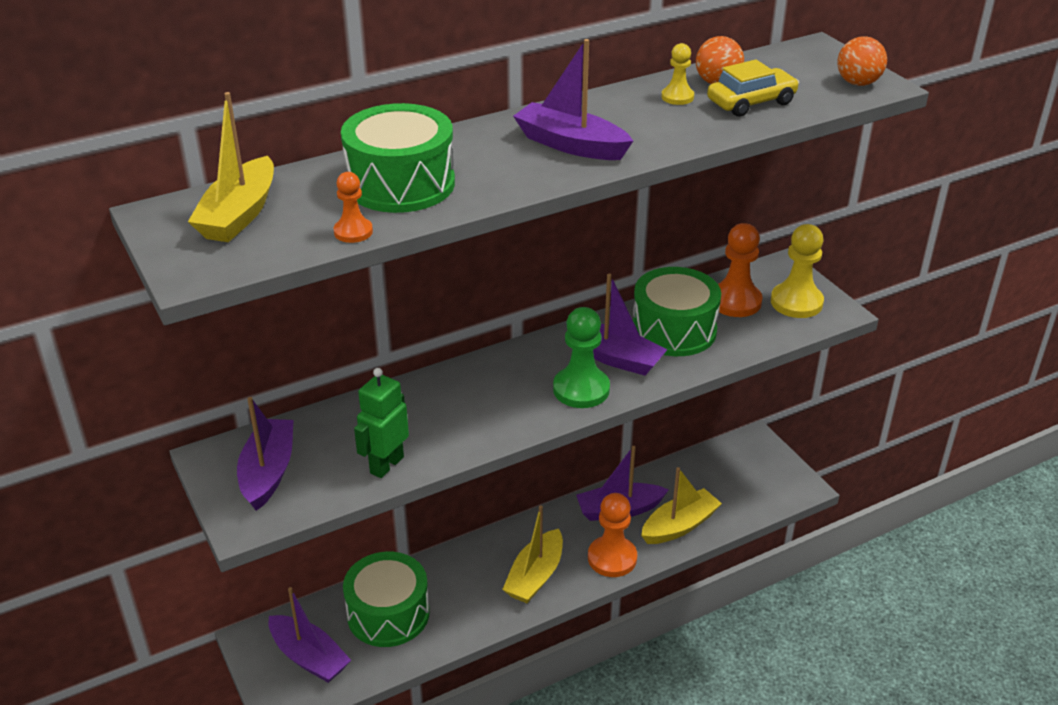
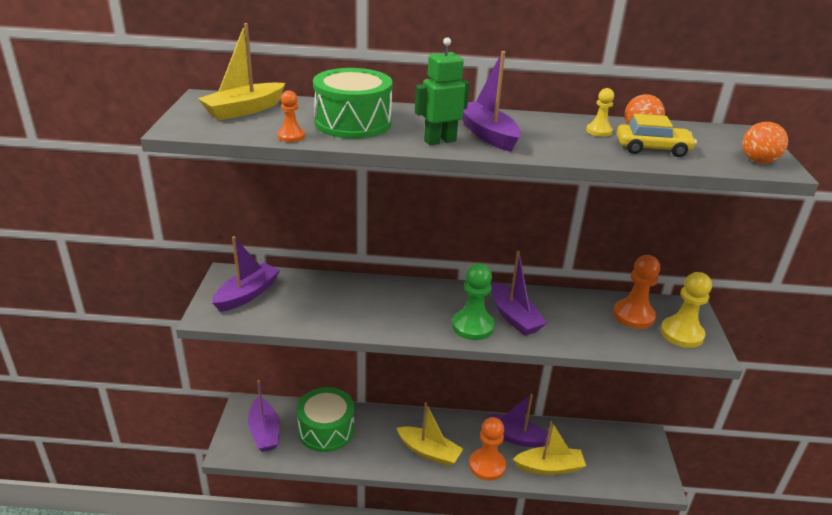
camera: 30 degrees right, 5 degrees down
(386, 465) = (313, 318): green robot -> green robot (440, 141)
(535, 576) = (429, 452): yellow boat -> yellow boat turned 120 degrees counterclockwise
(674, 330) = (571, 316): green drum -> none

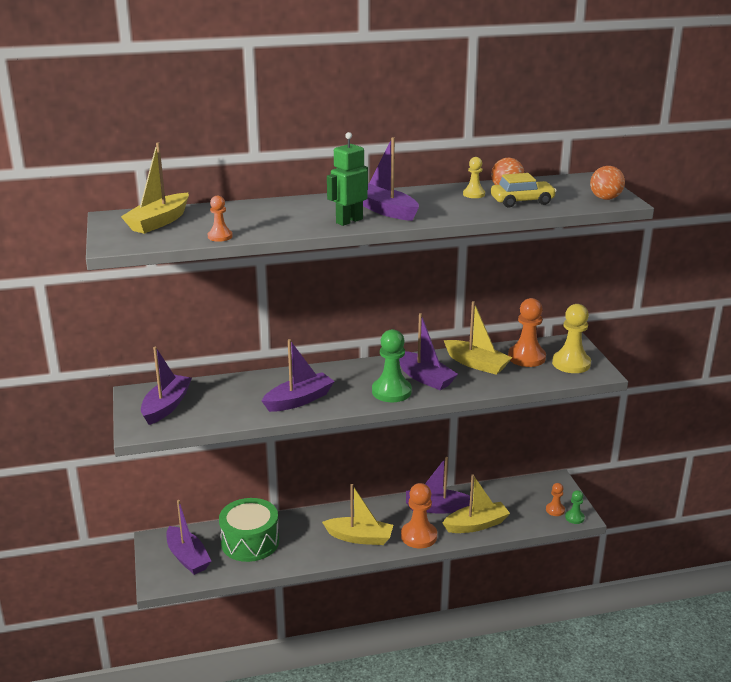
camera: 15 degrees left, 5 degrees down
(353, 123) = (264, 218): green drum -> none
(375, 316) = (299, 400): none -> purple boat
(576, 312) = (476, 364): none -> yellow boat
(637, 471) = (555, 510): none -> orange pawn
(655, 486) = (574, 517): none -> green pawn

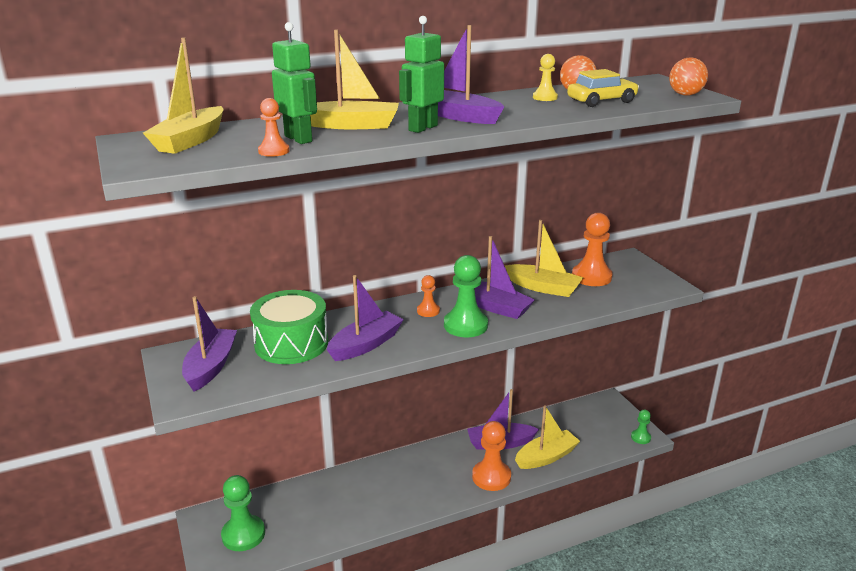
camera: 10 degrees left, 0 degrees up
(187, 557) = (243, 534): purple boat -> green pawn
(244, 225) = (298, 139): none -> green robot
(250, 542) = (311, 506): green drum -> green drum (291, 343)
(359, 537) = (429, 486): yellow boat -> yellow boat (352, 125)
(555, 510) = (619, 431): orange pawn -> orange pawn (428, 311)
(571, 363) = (639, 279): yellow pawn -> none

